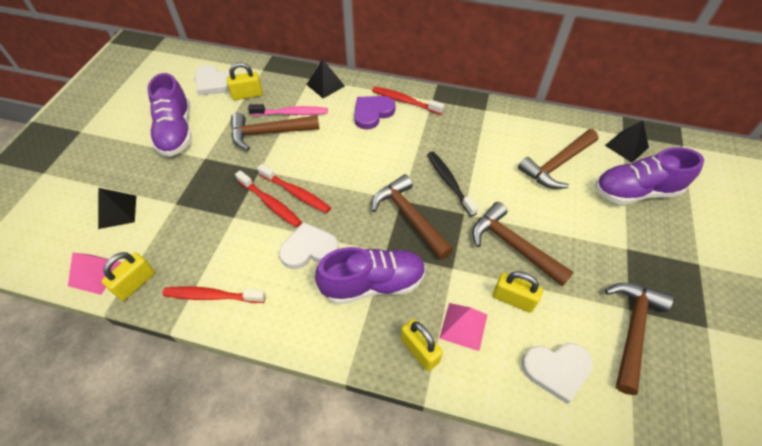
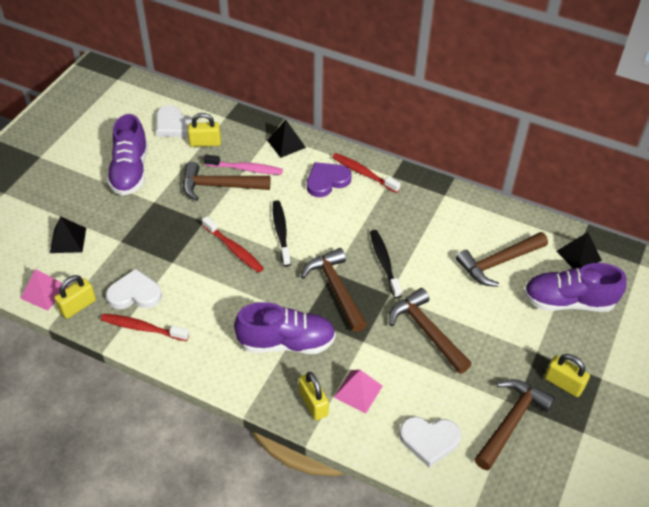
camera: 10 degrees right, 5 degrees down
(270, 203) = (208, 255): red toothbrush -> none
(309, 249) = (235, 302): white heart -> white heart (135, 293)
(340, 168) = (281, 232): none -> black toothbrush
(513, 299) = (410, 377): yellow padlock -> yellow padlock (563, 383)

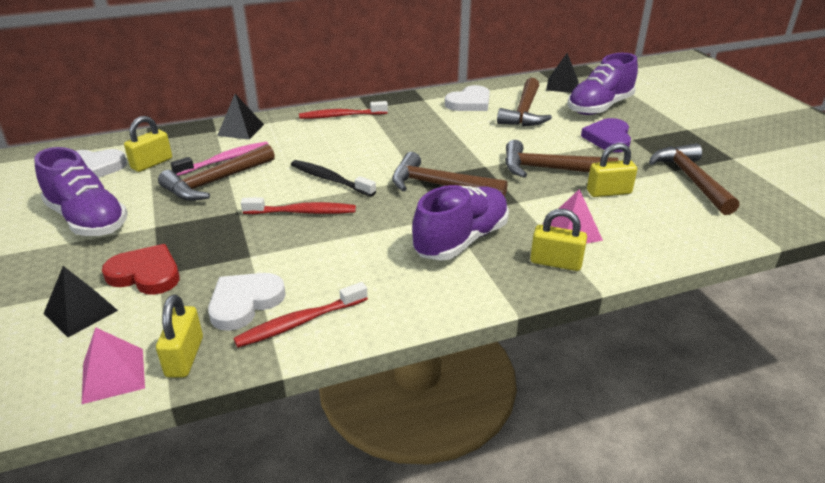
camera: 45 degrees left, 15 degrees down
(115, 236) = (146, 274): none -> red heart
(327, 181) = (317, 133): purple heart -> purple heart (608, 138)
(384, 263) = (448, 152): black toothbrush -> none
(429, 440) = (671, 224): white heart -> white heart (469, 103)
(563, 383) = (676, 143): yellow padlock -> yellow padlock (608, 192)

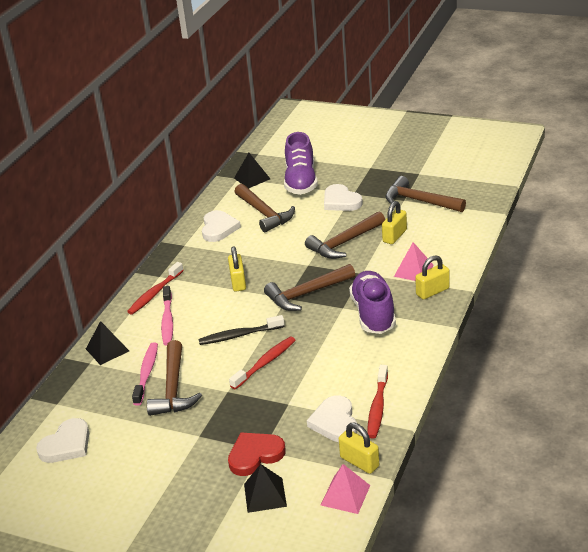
camera: 45 degrees left, 0 degrees up
(88, 220) = (148, 466): purple shoe -> none
(152, 163) = (101, 412): yellow padlock -> yellow padlock (238, 282)
(310, 137) = (167, 321): none -> pink toothbrush
(608, 138) = (341, 201): purple heart -> white heart

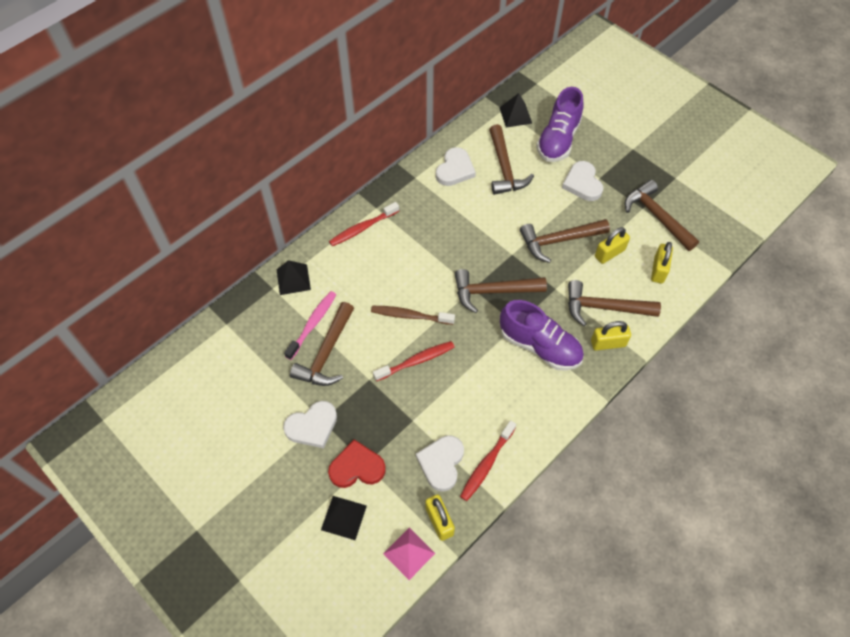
camera: 20 degrees right, 25 degrees up
(66, 445) = (214, 376): white heart -> white heart (312, 426)
(167, 321) = (358, 268): pink toothbrush -> none
(238, 282) = (440, 248): yellow padlock -> yellow padlock (658, 270)
(239, 335) = (410, 316): black toothbrush -> brown toothbrush
(373, 314) = (540, 346): purple shoe -> purple shoe turned 105 degrees clockwise
(413, 270) = (604, 307): pink pyramid -> brown hammer

